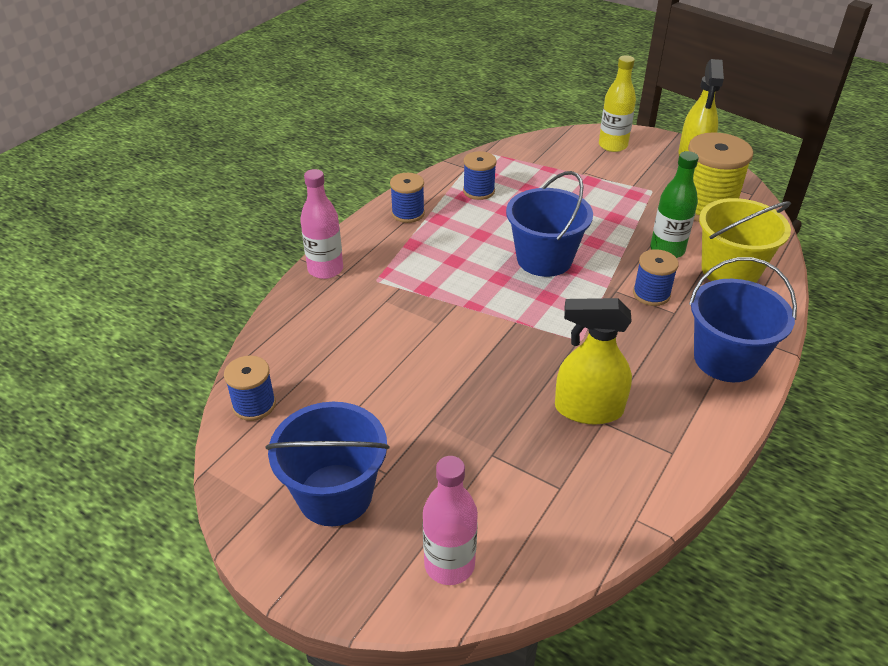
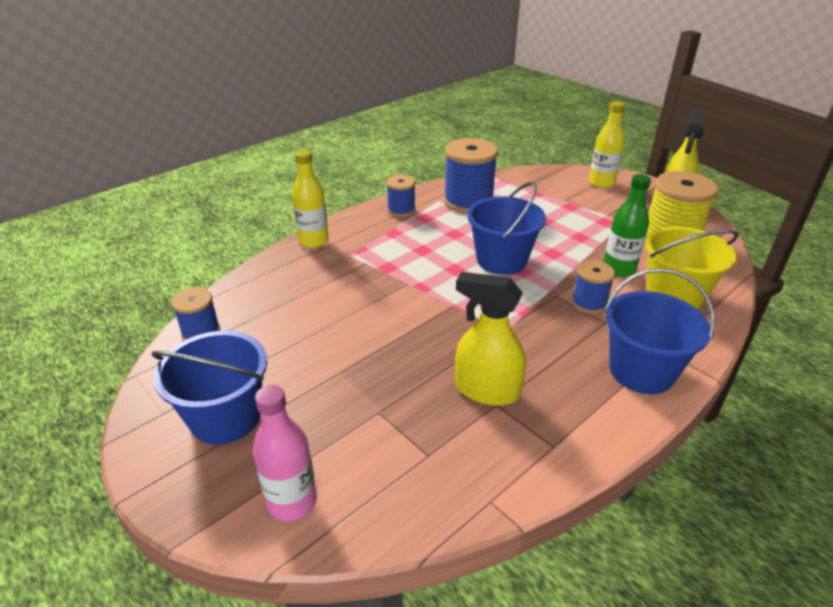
camera: 15 degrees right, 5 degrees down
(325, 269) = (313, 241): pink bottle -> yellow bottle
(479, 191) = (468, 202): blue spool -> blue spool, size x1.81

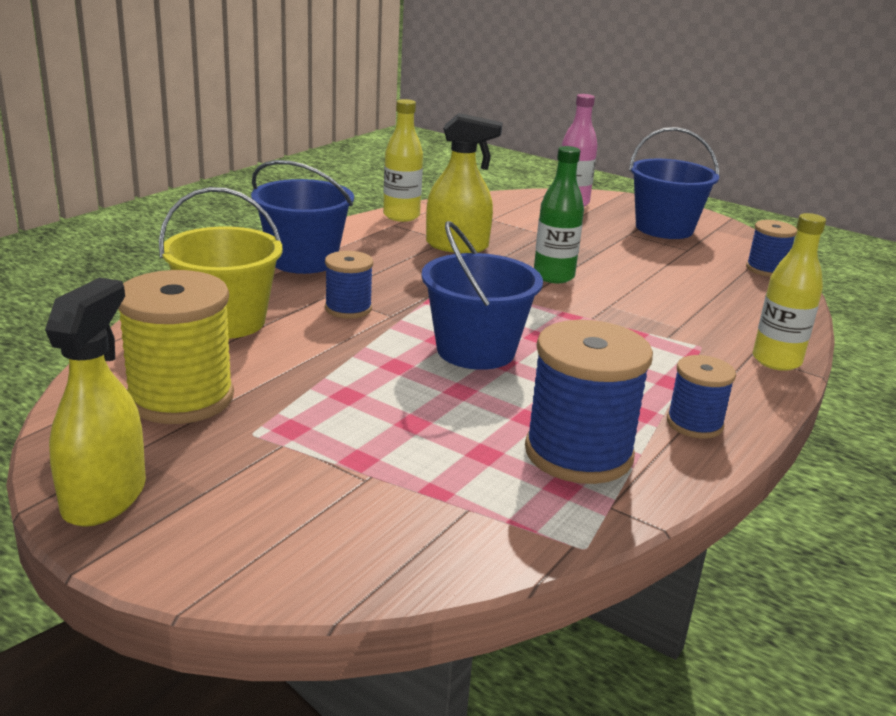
camera: 165 degrees right, 10 degrees down
(601, 183) = (269, 540): yellow bottle -> yellow bottle (401, 216)
(618, 269) = (294, 348): green bottle -> green bottle (553, 276)

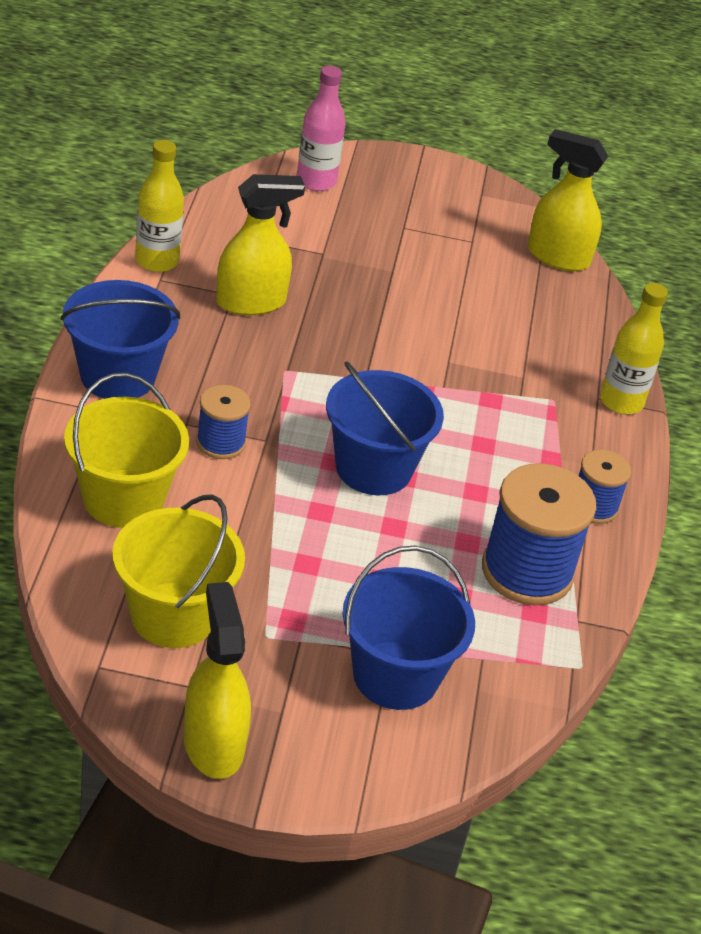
camera: 30 degrees left, 15 degrees up
(181, 398) = (173, 615): yellow spool -> yellow bucket
(553, 276) = (374, 329): green bottle -> none
(664, 228) = (432, 207): blue bucket -> blue bucket (395, 675)
(766, 269) = (557, 257): blue spool -> yellow spray bottle

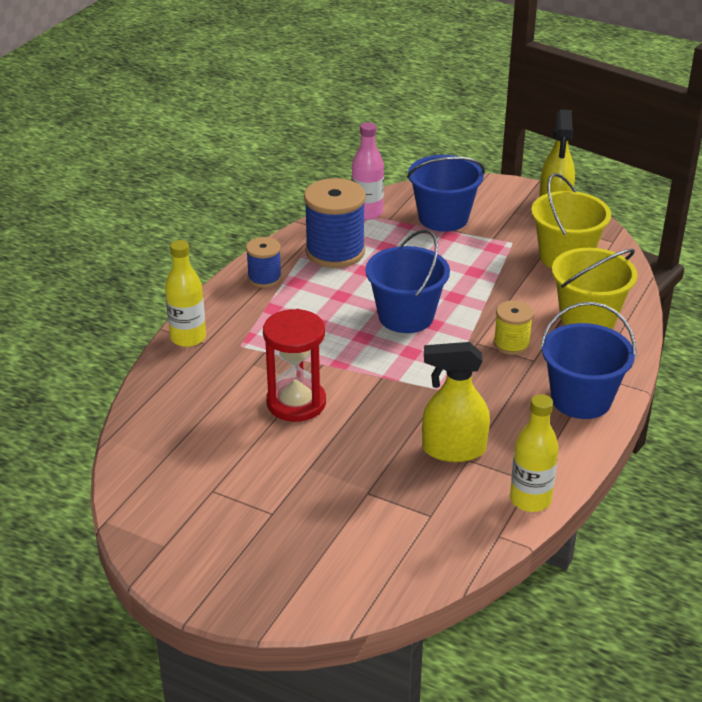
camera: 155 degrees left, 5 degrees down
(220, 443) = (511, 344): blue spool -> yellow spool
(316, 181) = (337, 580): pink bottle -> pink bottle (367, 213)
(445, 335) = (296, 403): none -> red hourglass
(557, 257) = (140, 464): yellow spray bottle -> none

